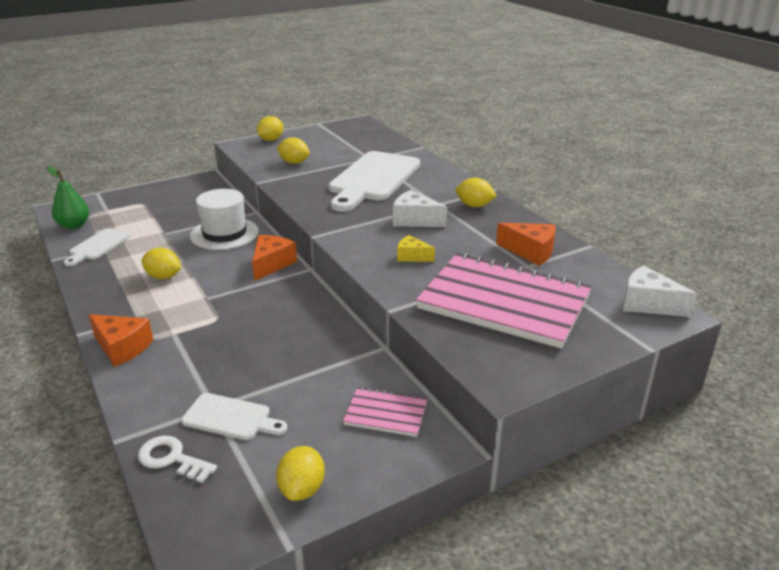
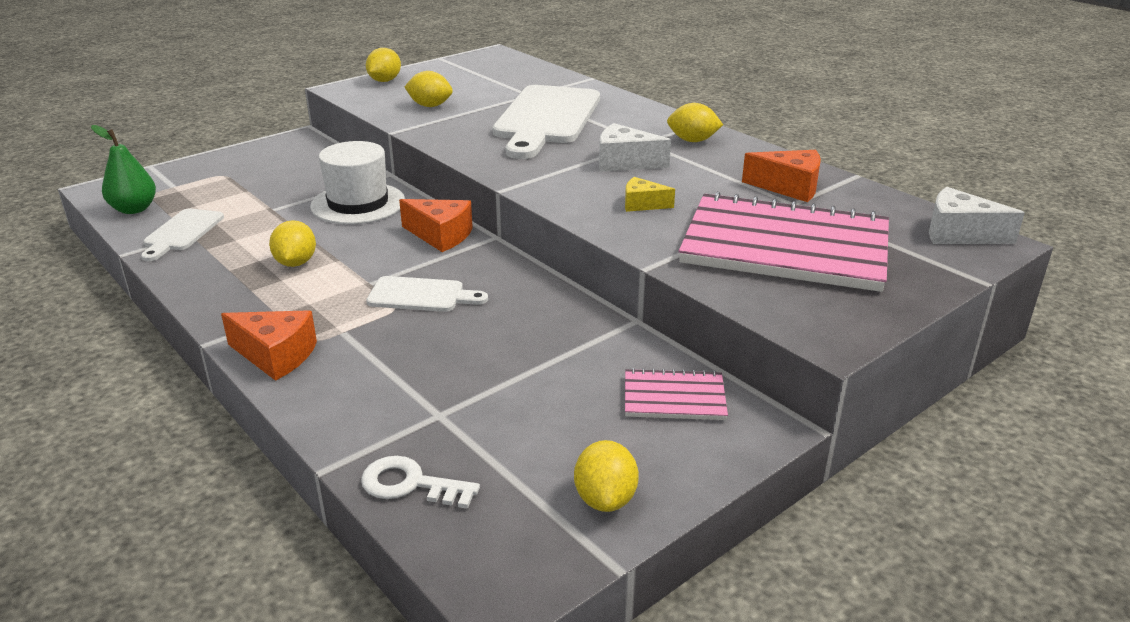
camera: 10 degrees left, 0 degrees up
(163, 277) = (296, 263): yellow lemon -> yellow lemon turned 75 degrees clockwise
(231, 418) = (470, 425): white cutting board -> white cutting board (421, 295)
(271, 264) = (440, 235): orange cheese -> orange cheese turned 105 degrees clockwise

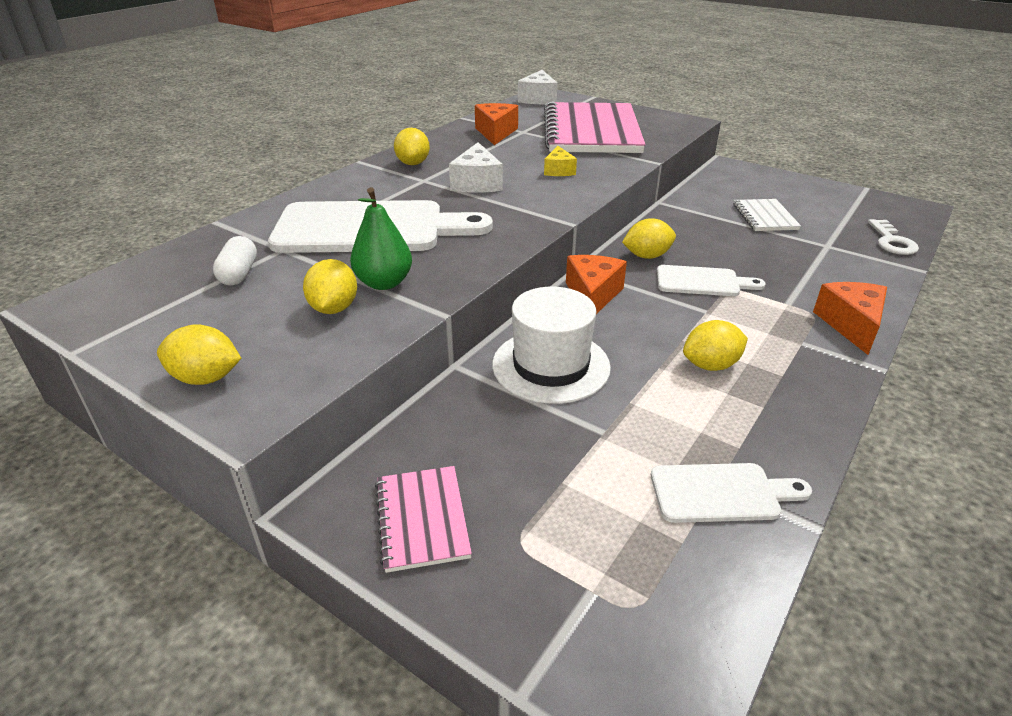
camera: 105 degrees left, 5 degrees up
(134, 209) = (698, 598): green pear -> green pear (384, 283)
(421, 295) = (702, 282): white cutting board -> white cutting board turned 105 degrees clockwise
(500, 85) = (239, 274): none -> white capsule
(550, 392) = (764, 217): none -> white notebook
(605, 499) = (829, 194): yellow lemon -> yellow lemon (647, 256)
(674, 397) = (728, 186): pink notebook -> pink notebook (422, 519)

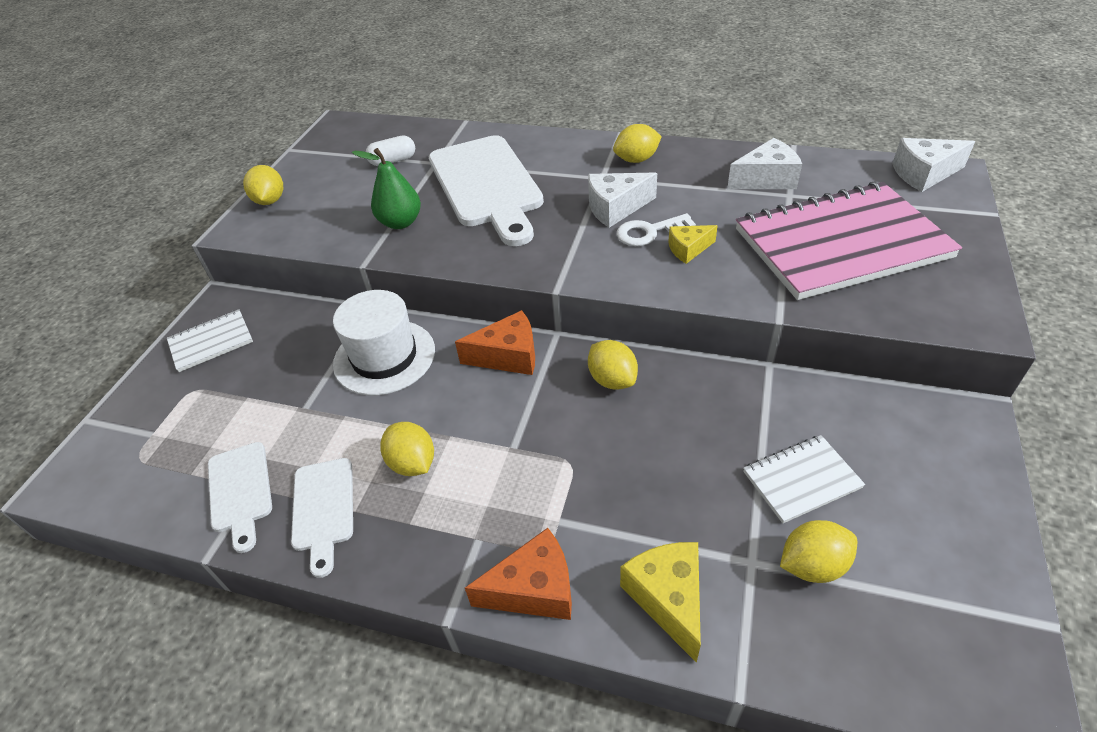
camera: 75 degrees right, 10 degrees up
(334, 308) = (358, 214): yellow lemon -> yellow lemon (812, 565)
(422, 519) = (211, 342): pink notebook -> white notebook
(496, 133) = (766, 179): orange cheese -> white cheese
(702, 282) = (575, 435): white cutting board -> white cutting board (323, 509)
(856, 277) = (668, 598): none -> yellow cheese
(891, 241) = (824, 655): white key -> white key (649, 232)

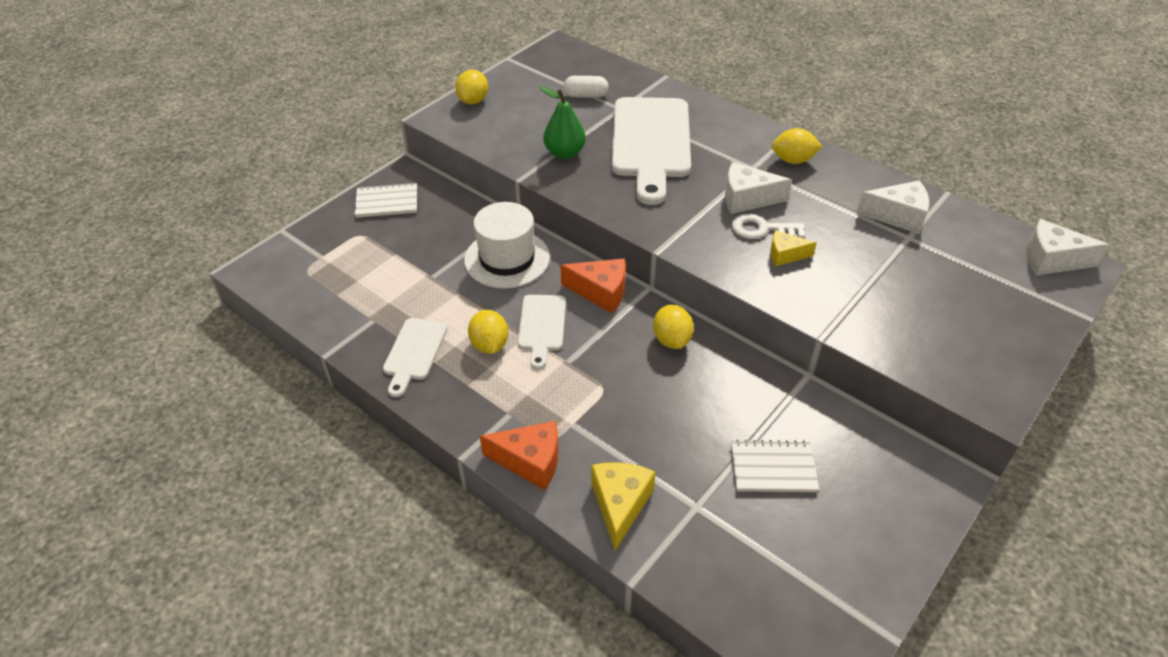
camera: 20 degrees right, 0 degrees up
(240, 491) = (364, 319): white cutting board -> white cutting board (542, 326)
(812, 565) = (740, 527): yellow lemon -> none
(840, 243) = (922, 295): pink notebook -> none

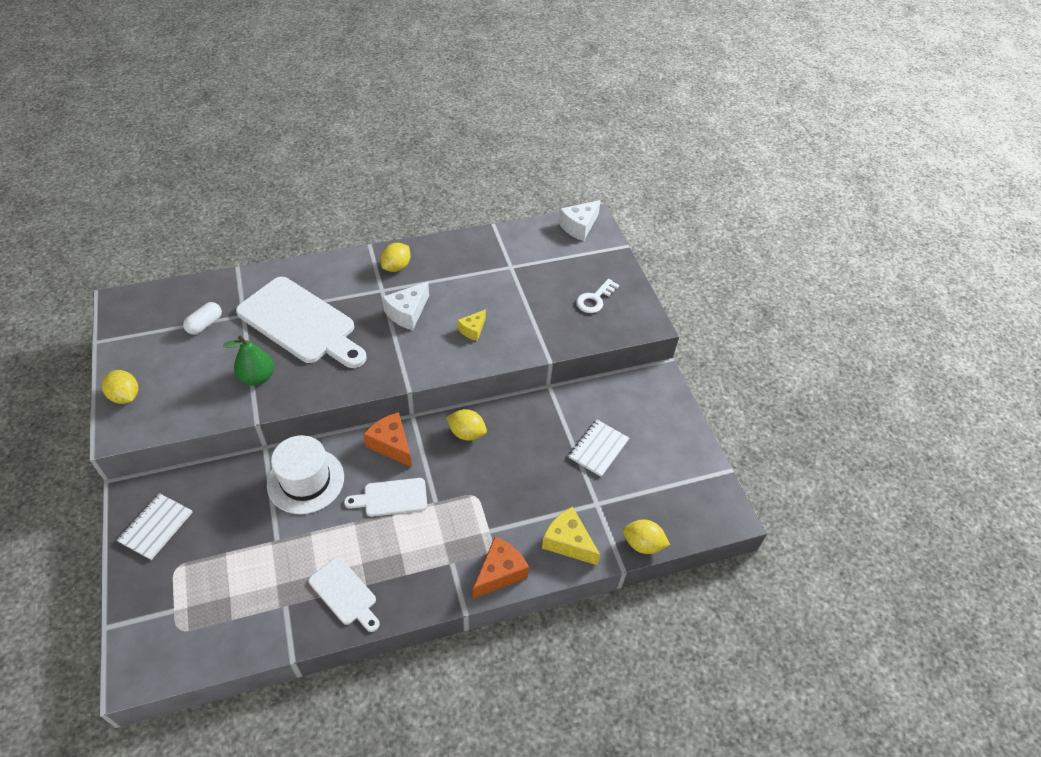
camera: 60 degrees left, 5 degrees up
(489, 345) = (380, 540): yellow lemon -> yellow lemon (643, 544)
(542, 326) = (391, 498): white cutting board -> white cutting board turned 135 degrees clockwise
(600, 292) = (391, 444): orange cheese -> orange cheese turned 90 degrees counterclockwise
(762, 229) = (441, 325): white key -> white key (595, 299)
(898, 216) = (490, 258): white cheese -> none

